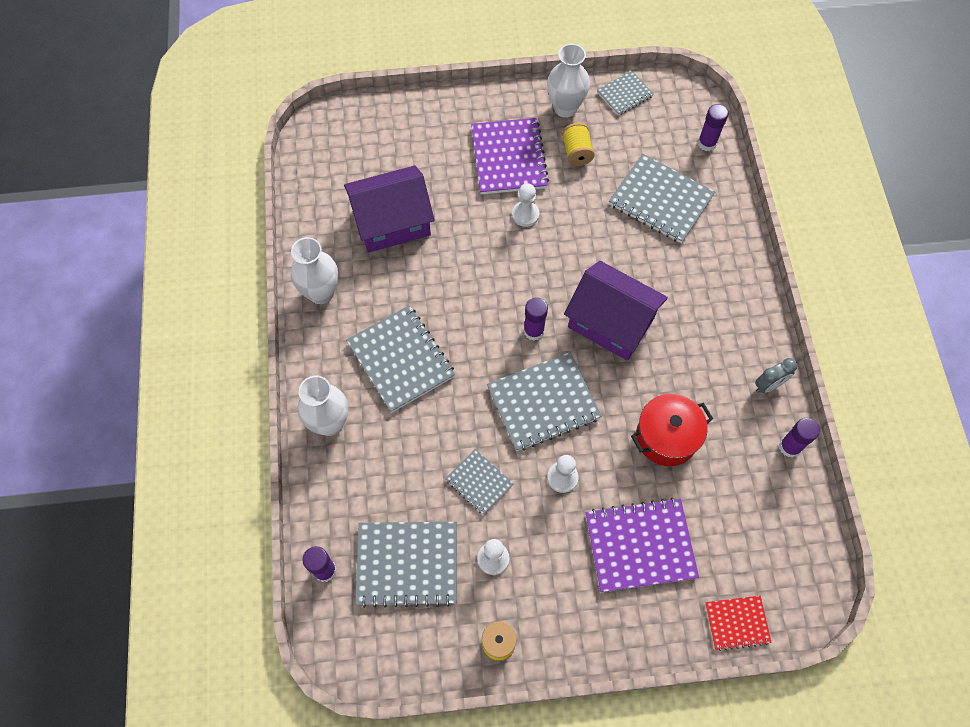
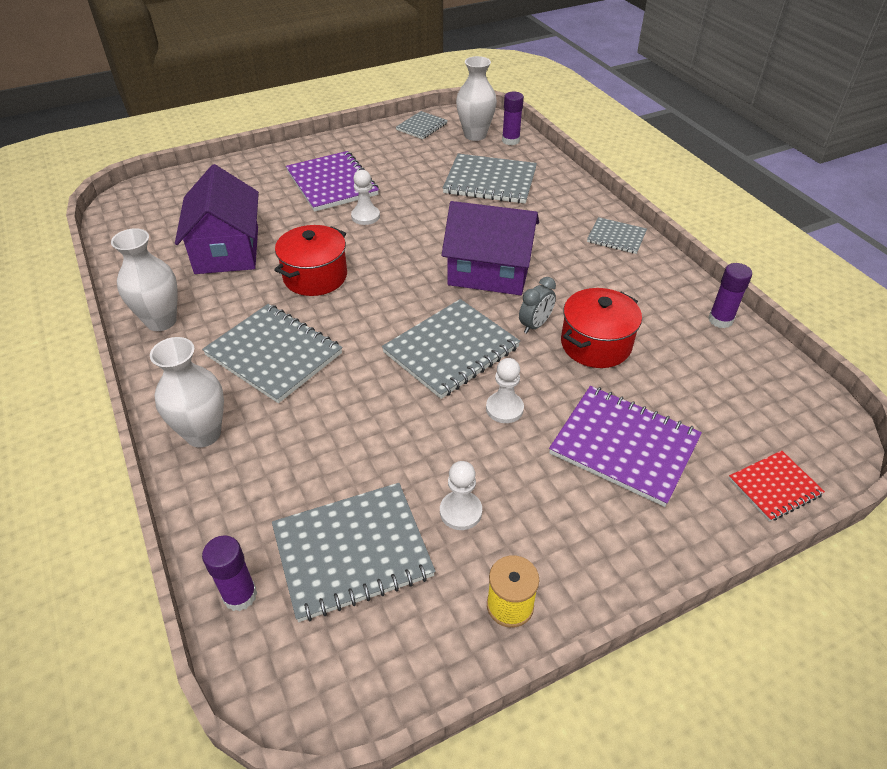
camera: 20 degrees left, 20 degrees down
(392, 222) = (227, 250): purple house -> purple house turned 60 degrees counterclockwise
(458, 280) = (315, 276): none -> red pot
(479, 482) = (410, 440): grey notebook -> grey notebook (616, 237)
(533, 331) = (413, 296): purple glue stick -> none
(565, 108) = (372, 144): white vase -> white vase (475, 135)
(577, 152) = (396, 167): yellow spool -> none
(640, 545) = (624, 446): purple notebook -> purple notebook turned 60 degrees clockwise
(768, 385) = (668, 280): grey clock -> grey clock (535, 325)

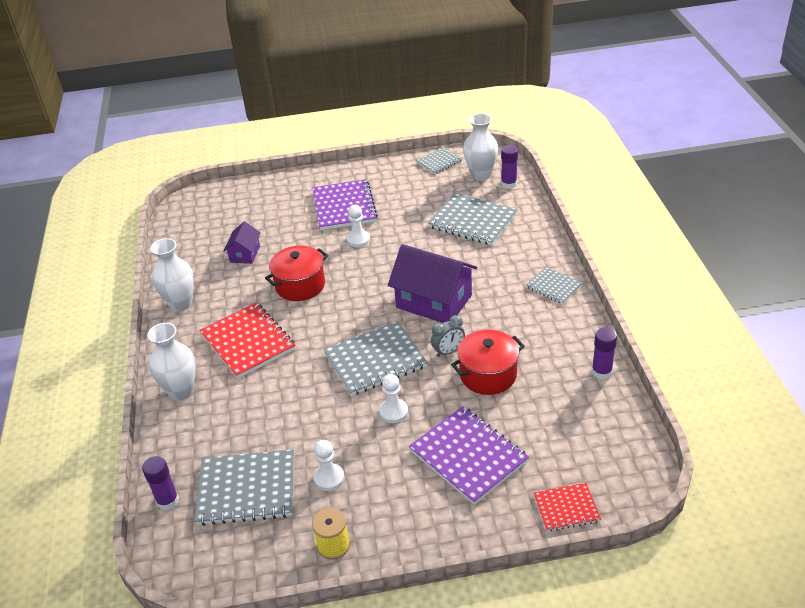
camera: 20 degrees right, 5 degrees down
(227, 250) = (245, 254): purple house -> purple house, size x0.52
(274, 354) = (248, 342): grey notebook -> red notebook

